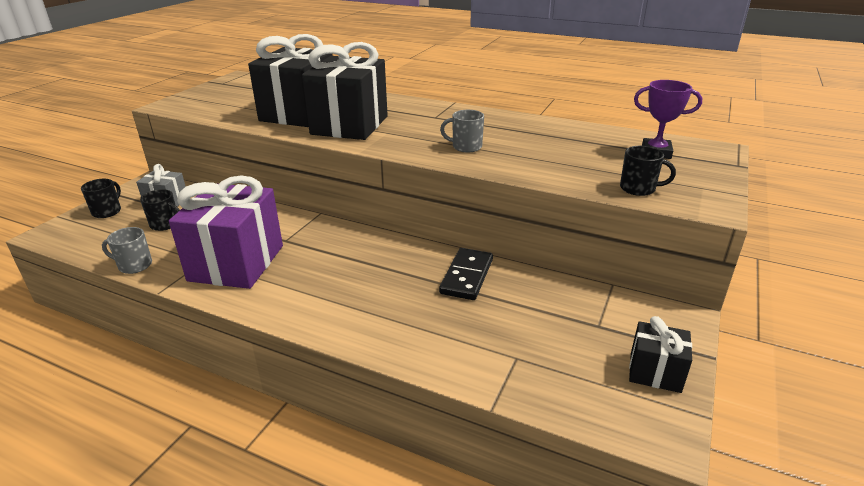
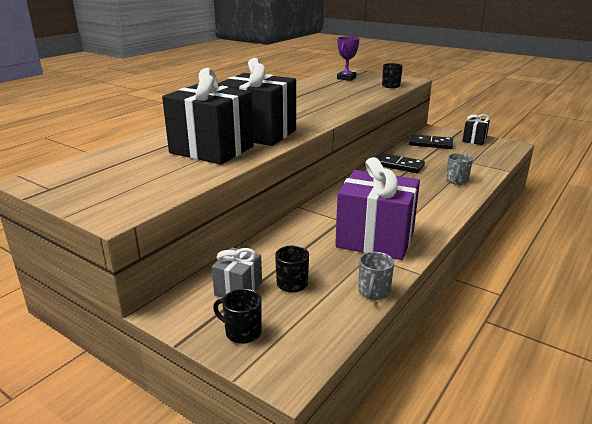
camera: 80 degrees left, 5 degrees down
(466, 147) = (322, 108): grey mug -> grey mug (456, 181)
(589, 311) = (430, 144): none -> black domino

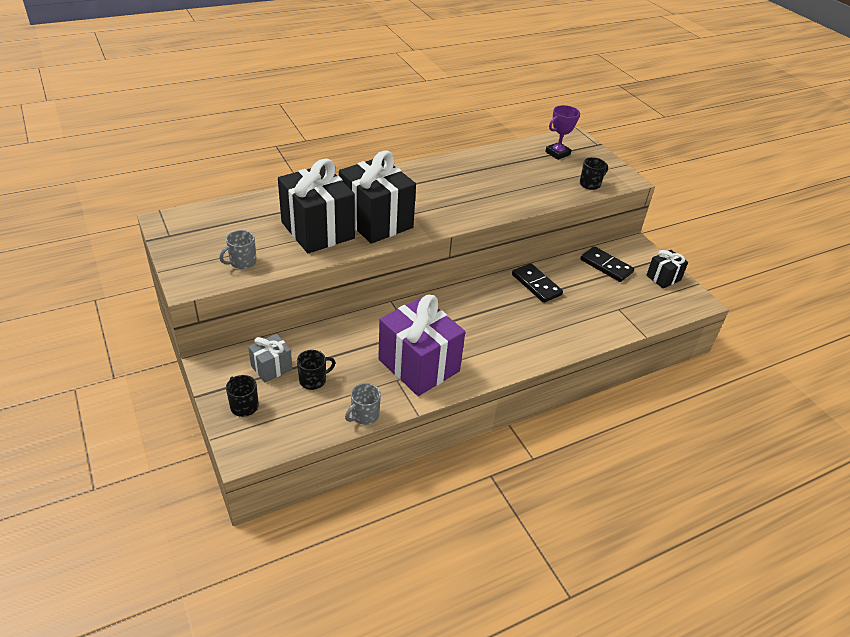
camera: 25 degrees right, 15 degrees up
(456, 181) = (572, 328): grey mug -> grey mug (242, 262)

